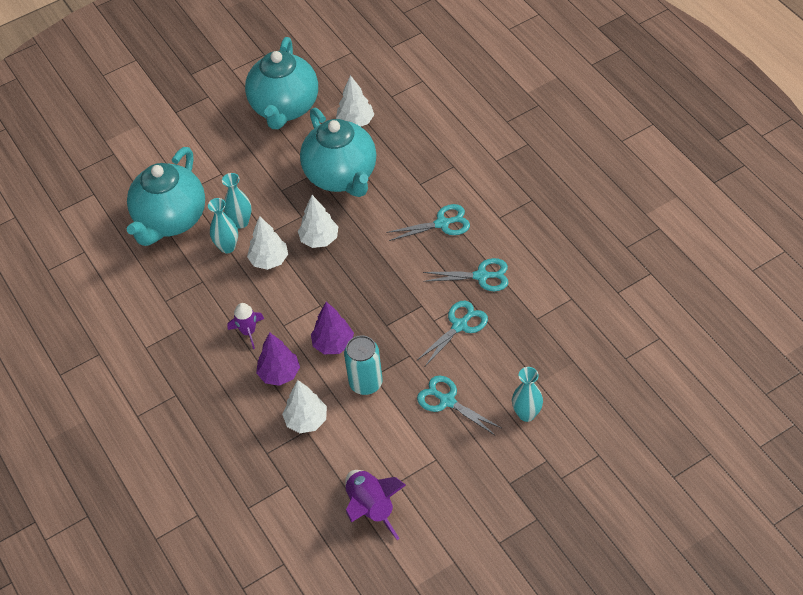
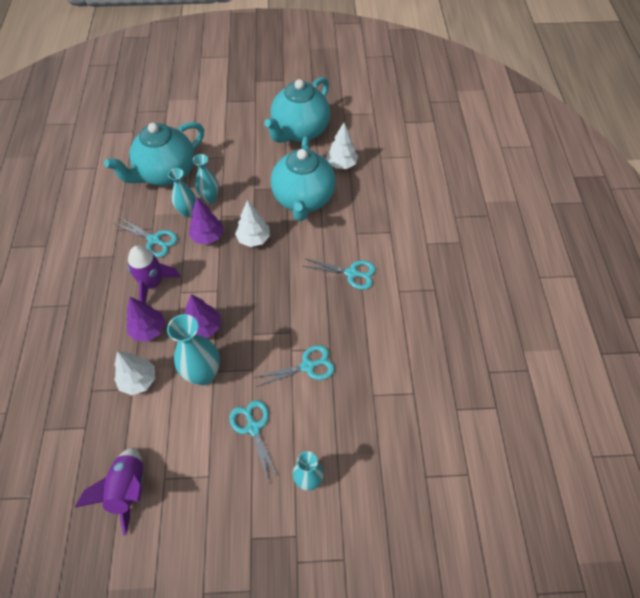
camera: 25 degrees right, 5 degrees up
(248, 332) = (153, 284): purple rocket -> purple rocket, size x1.53
(269, 260) = (208, 236): white tree -> purple tree
(366, 383) = (203, 374): turquoise can -> turquoise vase
(481, 276) = (353, 333): turquoise scissors -> turquoise scissors (154, 240)

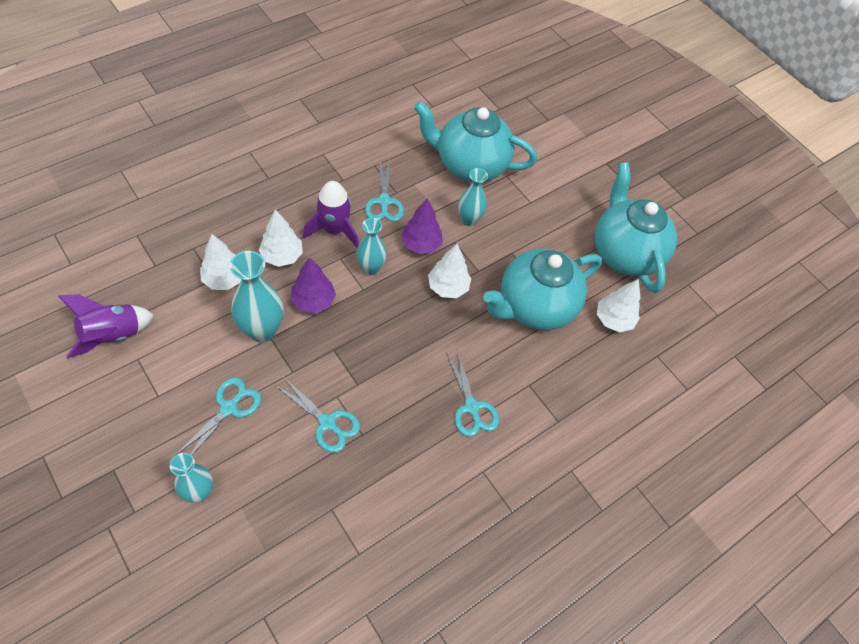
camera: 50 degrees right, 0 degrees up
(148, 330) = (282, 256): purple tree -> white tree
(187, 212) = (437, 210): turquoise vase -> turquoise vase (370, 268)
(299, 131) = (624, 253): turquoise teapot -> turquoise teapot turned 75 degrees clockwise

